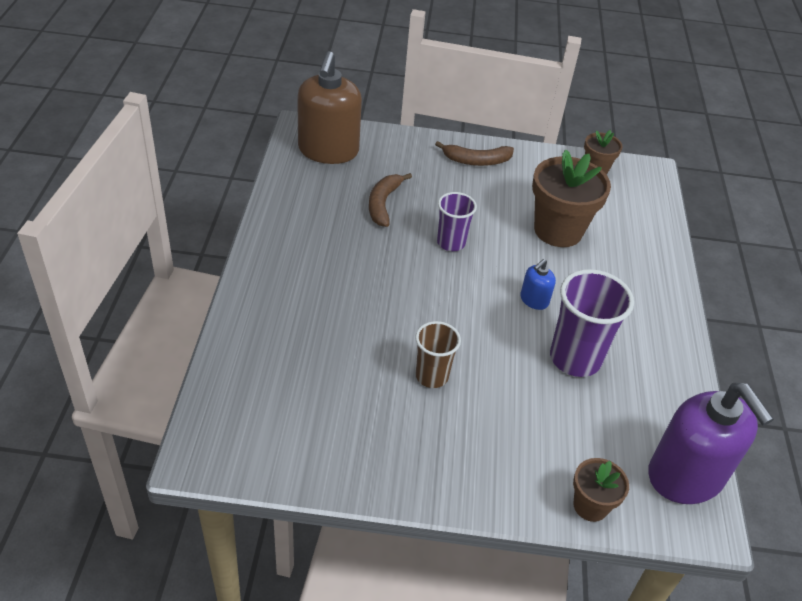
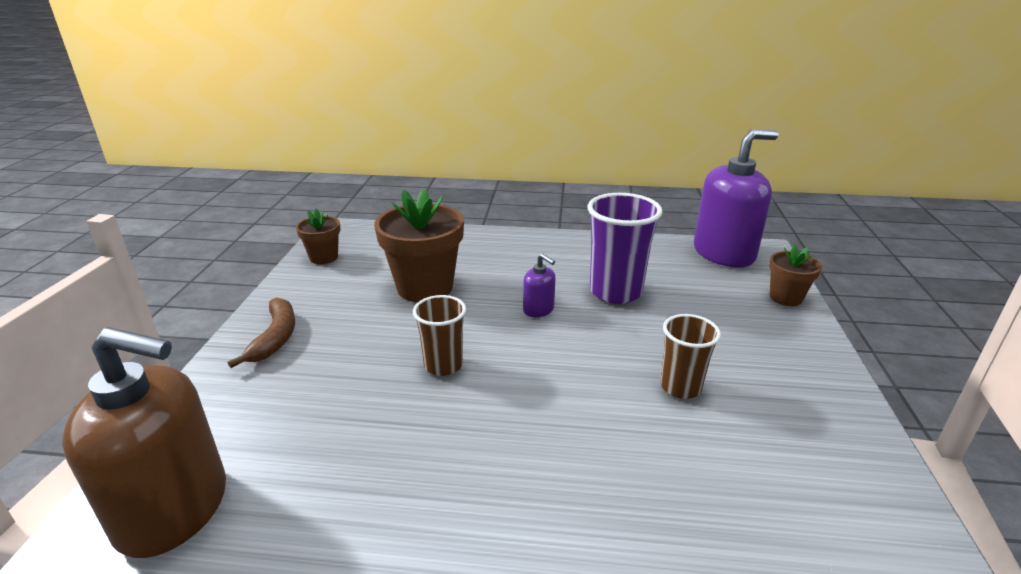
camera: 85 degrees left, 15 degrees down
(383, 204) = (349, 431): brown banana -> none
(451, 243) = (443, 365): purple cup -> brown cup
(534, 300) = (538, 309): blue soap dispenser -> purple soap dispenser

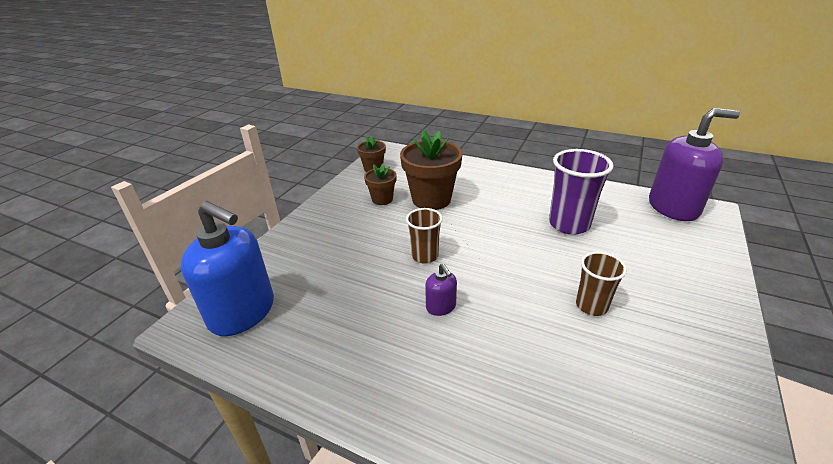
camera: 20 degrees right, 5 degrees up
(174, 509) = (242, 312): brown soap dispenser -> blue soap dispenser
(275, 337) = (328, 218): brown banana -> none
(538, 309) = (505, 228): purple soap dispenser -> purple soap dispenser (441, 307)
(785, 297) = (714, 252): brown flower pot -> brown flower pot (382, 199)

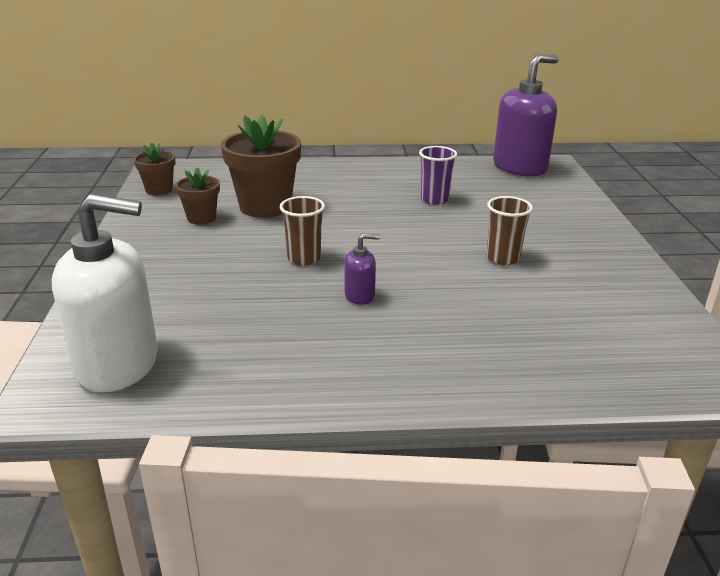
camera: 30 degrees left, 5 degrees down
(242, 312) = (118, 364): blue soap dispenser -> white soap dispenser
(441, 307) = (360, 296): purple soap dispenser -> purple soap dispenser turned 45 degrees counterclockwise
(569, 224) = (434, 199): purple cup -> purple cup, size x0.61

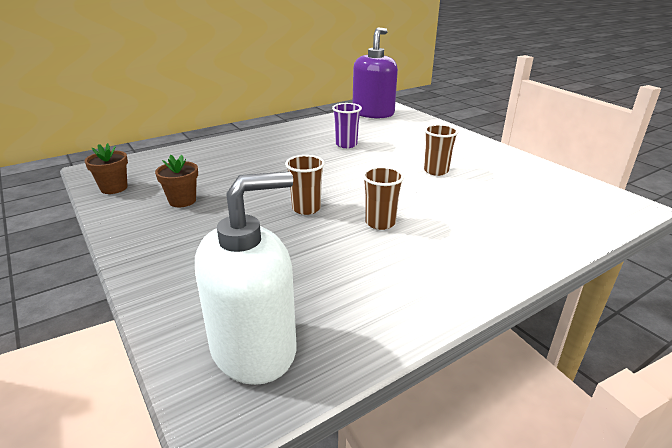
camera: 30 degrees left, 0 degrees up
(265, 206) = (227, 178): brown flower pot -> none
(360, 296) = (380, 223): purple soap dispenser -> brown cup

